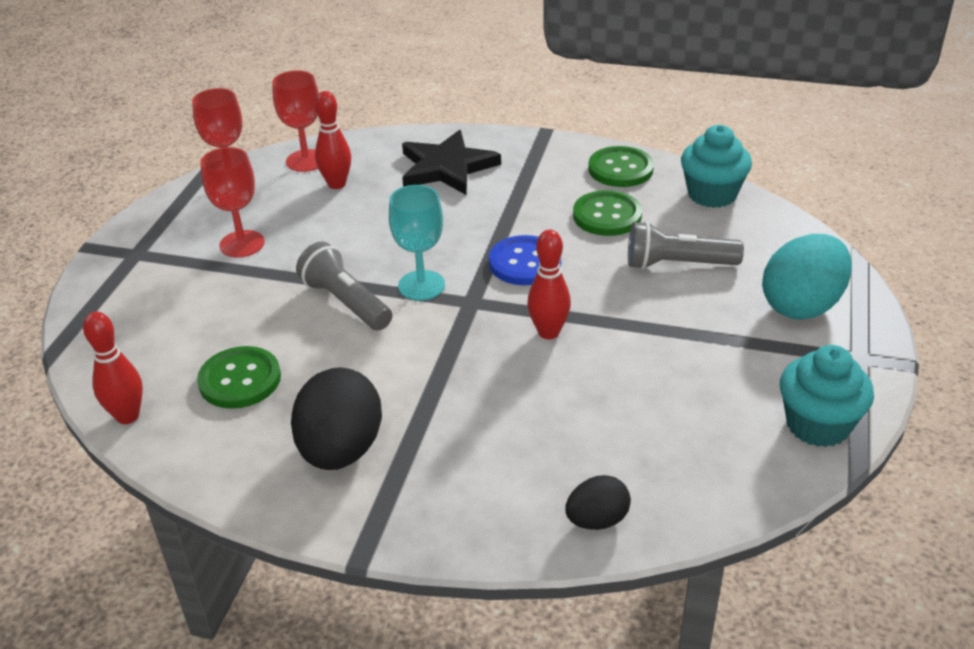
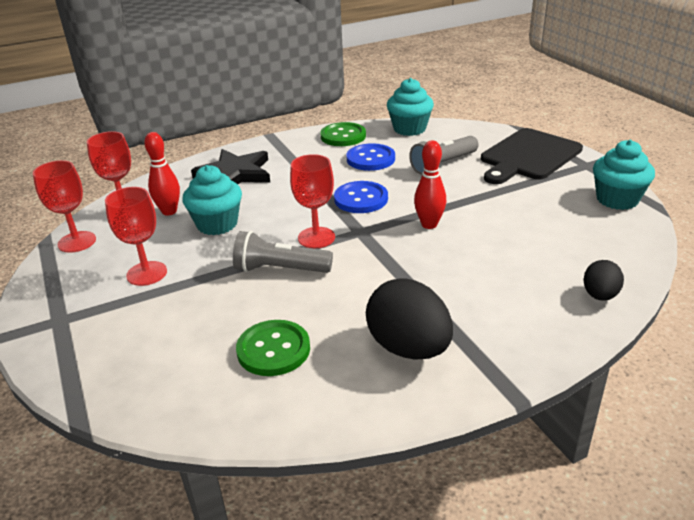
camera: 40 degrees left, 5 degrees down
(128, 416) = (218, 422): red bowling pin -> none
(357, 221) = (217, 224): none -> turquoise cupcake
(421, 285) = (316, 237): turquoise goblet -> red goblet
(607, 216) = (370, 159): green button -> blue button
(802, 306) = (528, 156): turquoise egg -> black cutting board

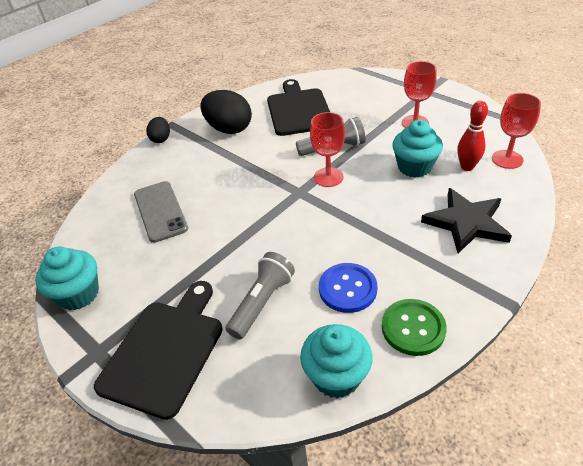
camera: 160 degrees right, 10 degrees up
(77, 242) = (494, 127): red goblet -> none
(273, 350) = (298, 110): green button -> black cutting board
(361, 199) = (320, 225): blue button -> none
(429, 224) = (247, 213): red bowling pin -> none
(534, 251) = (160, 211): none -> grey phone
(600, 295) = (119, 187): black egg -> black egg (161, 139)

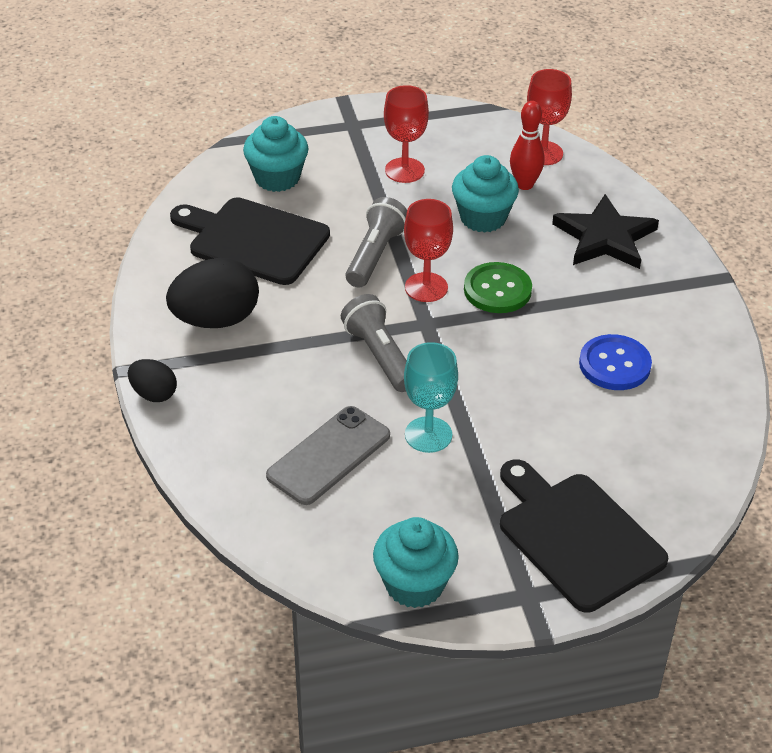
camera: 60 degrees left, 0 degrees up
(160, 211) = (328, 455): grey phone -> grey phone turned 60 degrees counterclockwise
(206, 238) = (428, 435): none -> turquoise goblet
(262, 302) = (575, 434): grey flashlight -> grey flashlight (379, 355)
(336, 376) = (712, 427): turquoise cupcake -> turquoise cupcake (277, 178)
(413, 328) = (701, 350): green button -> green button (497, 290)

